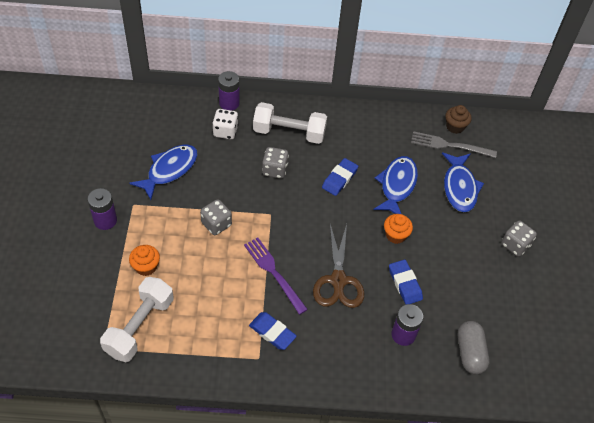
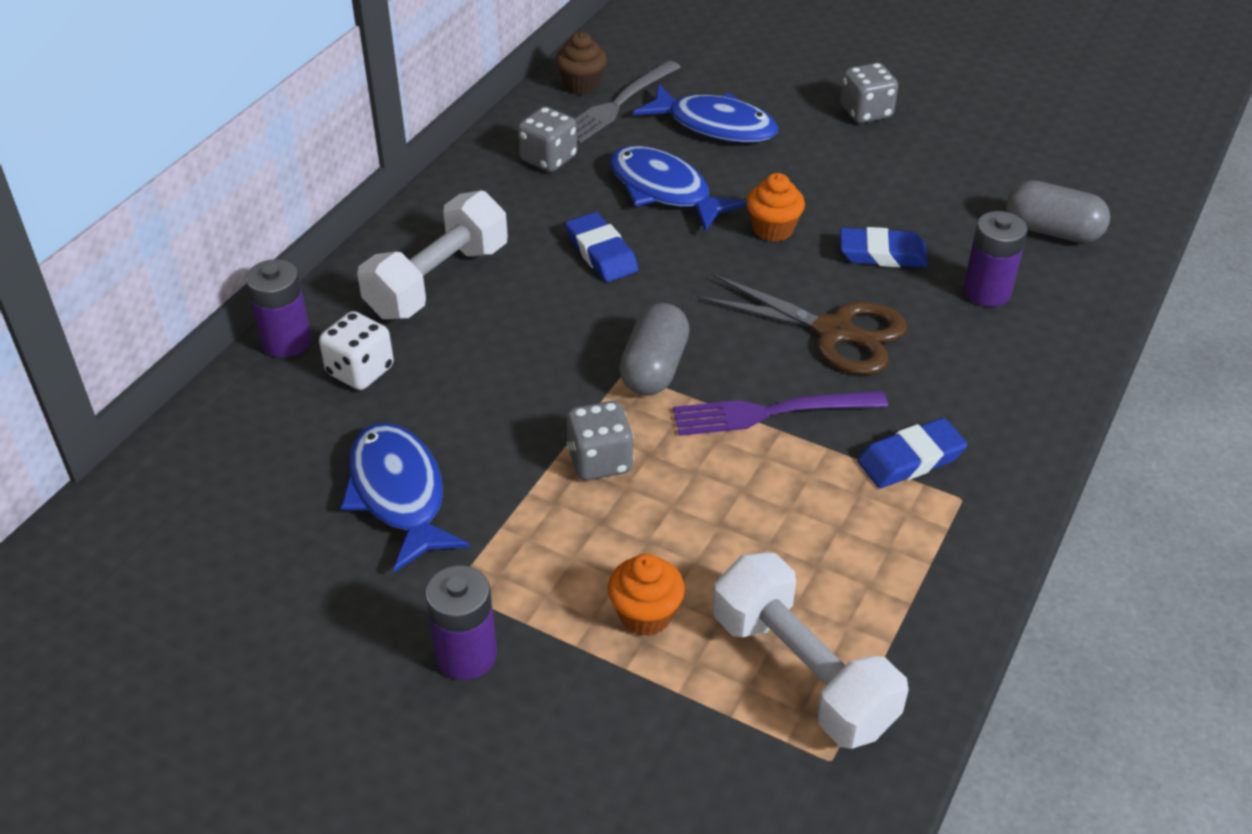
camera: 60 degrees left, 10 degrees down
(274, 170) = (518, 331): grey dice -> grey dice (548, 159)
(278, 223) = (654, 368): none -> grey capsule

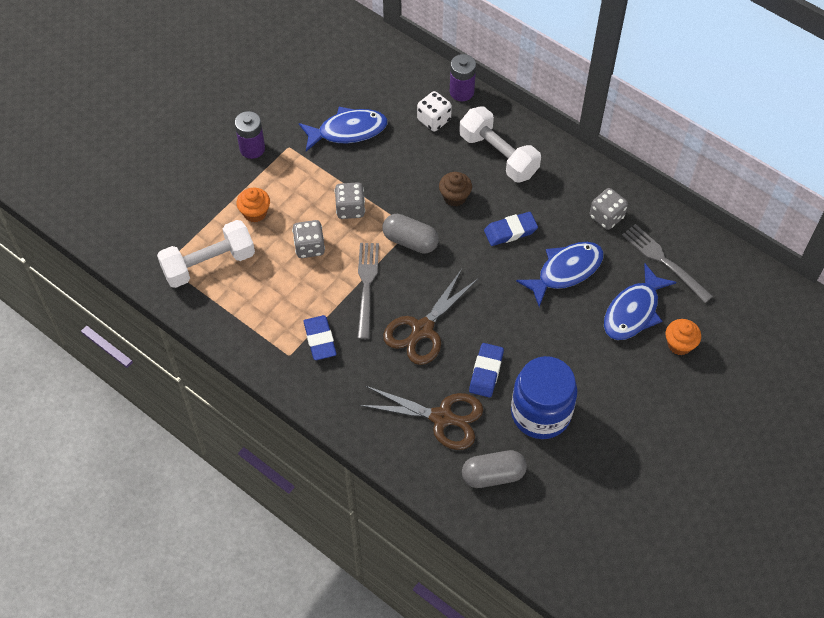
camera: 100 degrees right, 15 degrees up
(581, 85) = (689, 244): brown cupcake -> brown cupcake (454, 197)
(769, 413) = (366, 285): purple fork -> grey fork
(773, 229) = (519, 320): orange cupcake -> orange cupcake (679, 344)
(866, 112) = (640, 404): grey dice -> grey dice (309, 247)
(926, 195) = (541, 413): none -> blue jar
(986, 291) = (442, 417): purple battery -> brown scissors
(1052, 231) = (493, 475): grey capsule -> grey capsule turned 45 degrees clockwise

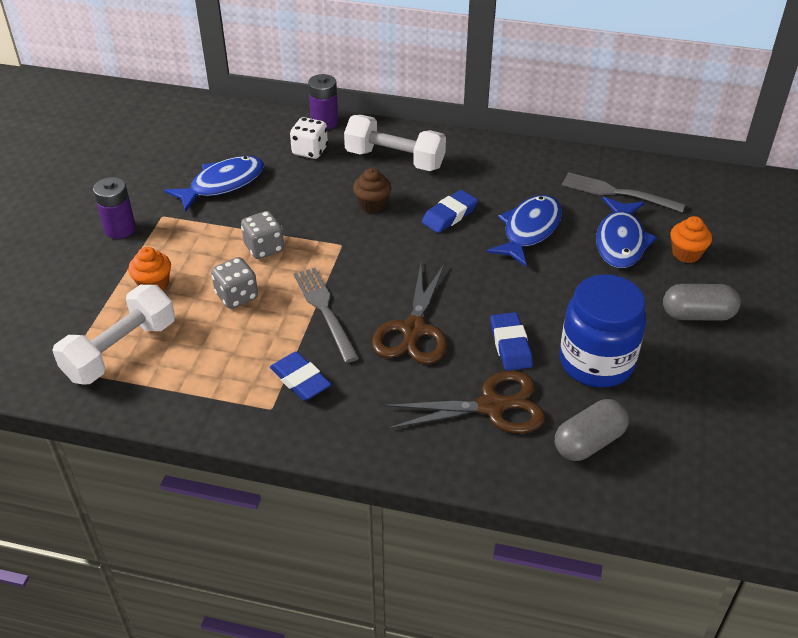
camera: 25 degrees left, 15 degrees down
(410, 241) = (349, 255): grey capsule -> grey capsule (697, 315)
(606, 217) = (536, 176): grey dice -> none

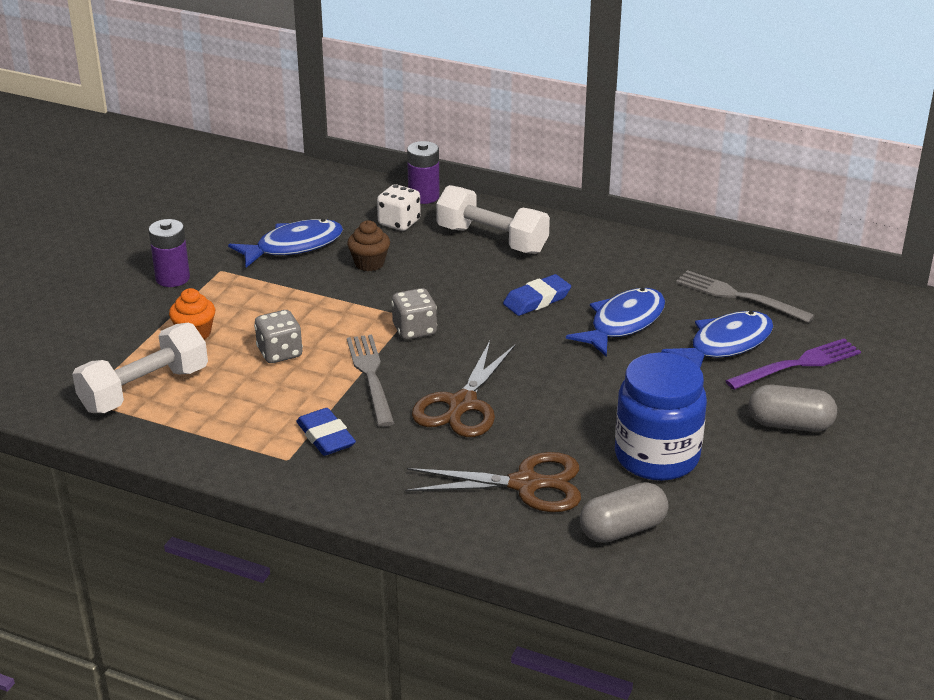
camera: 10 degrees right, 10 degrees down
(264, 248) = (322, 311): grey dice -> grey dice (414, 330)
(372, 205) = (453, 281): brown cupcake -> brown cupcake (369, 263)
(510, 345) = (565, 430): blue eraser -> none
(620, 241) = (725, 344): blue fish -> blue fish turned 150 degrees counterclockwise
(686, 254) = (798, 364): orange cupcake -> purple fork

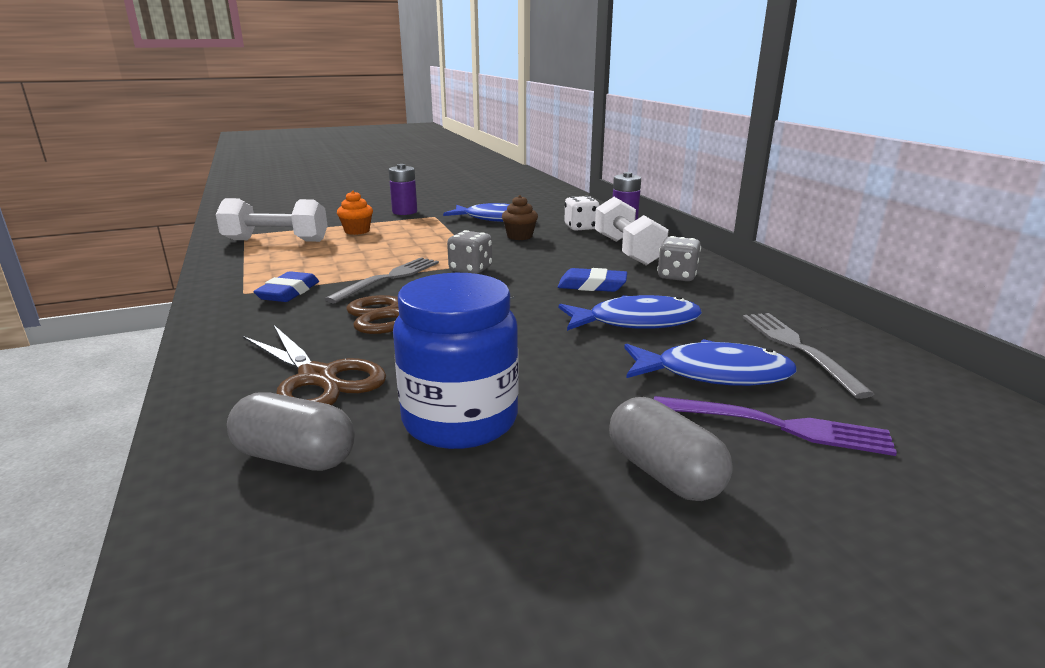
camera: 45 degrees right, 10 degrees down
(280, 353) = (372, 251): grey dice -> grey dice (677, 276)

